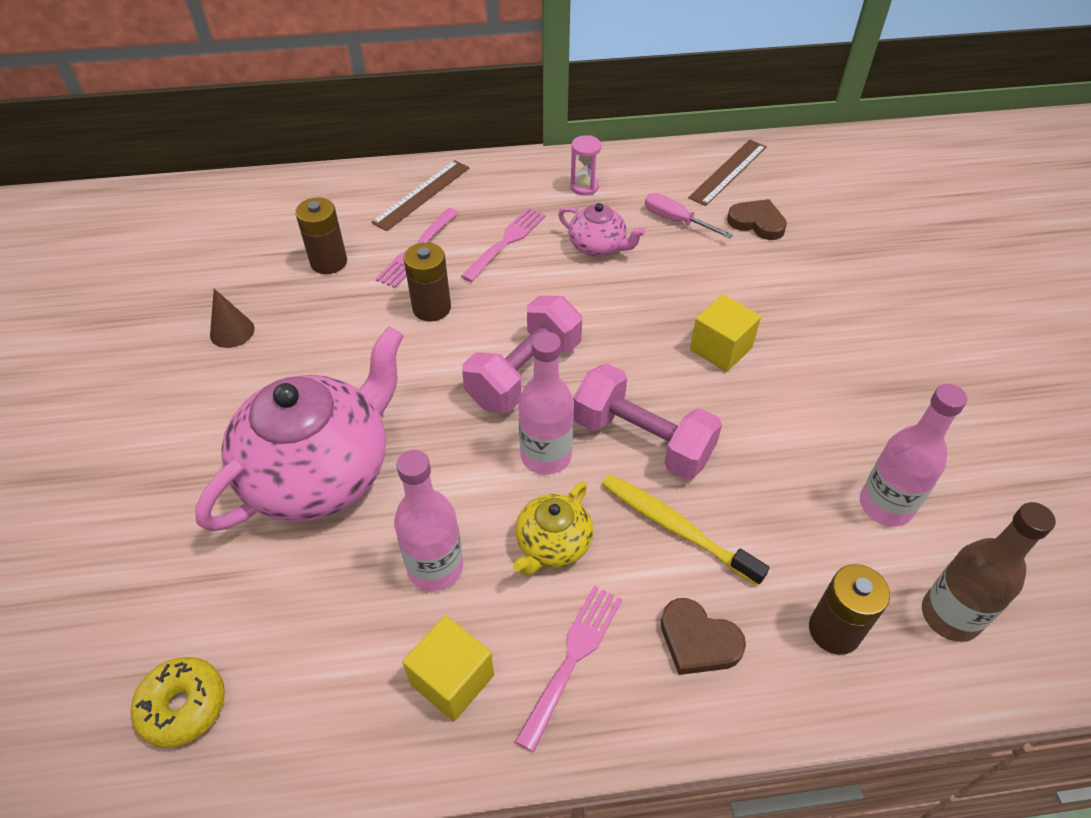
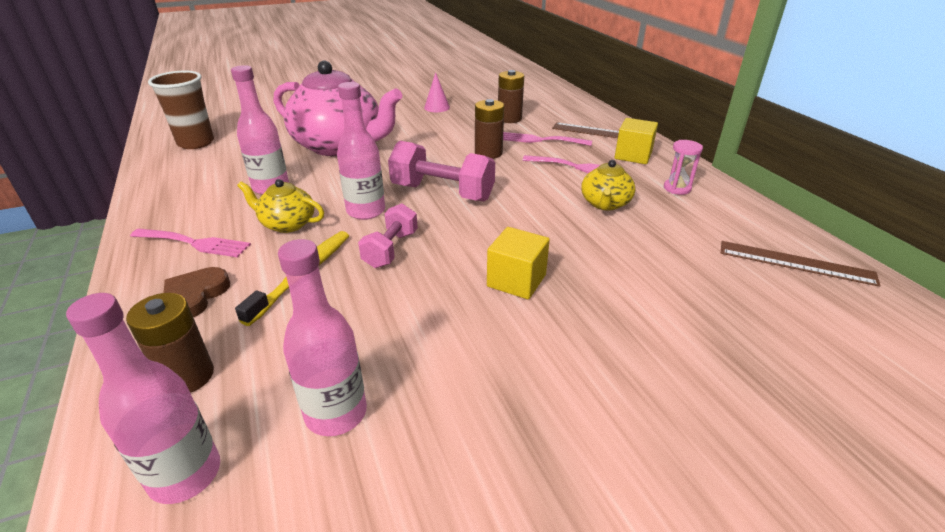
camera: 75 degrees right, 15 degrees down
(183, 706) = (196, 143): yellow donut -> brown cup
(232, 331) = (437, 107): brown cone -> pink cone
(452, 679) = (190, 205): yellow cube -> yellow cube (633, 155)
(598, 246) = (605, 204): pink teapot -> yellow teapot
(642, 440) = (390, 249): pink dumbbell -> pink dumbbell, size x0.63
(676, 220) = (678, 238): pink screwdriver -> none
(757, 222) = (728, 289): brown heart -> none
(950, 616) = (185, 474): brown bottle -> pink bottle

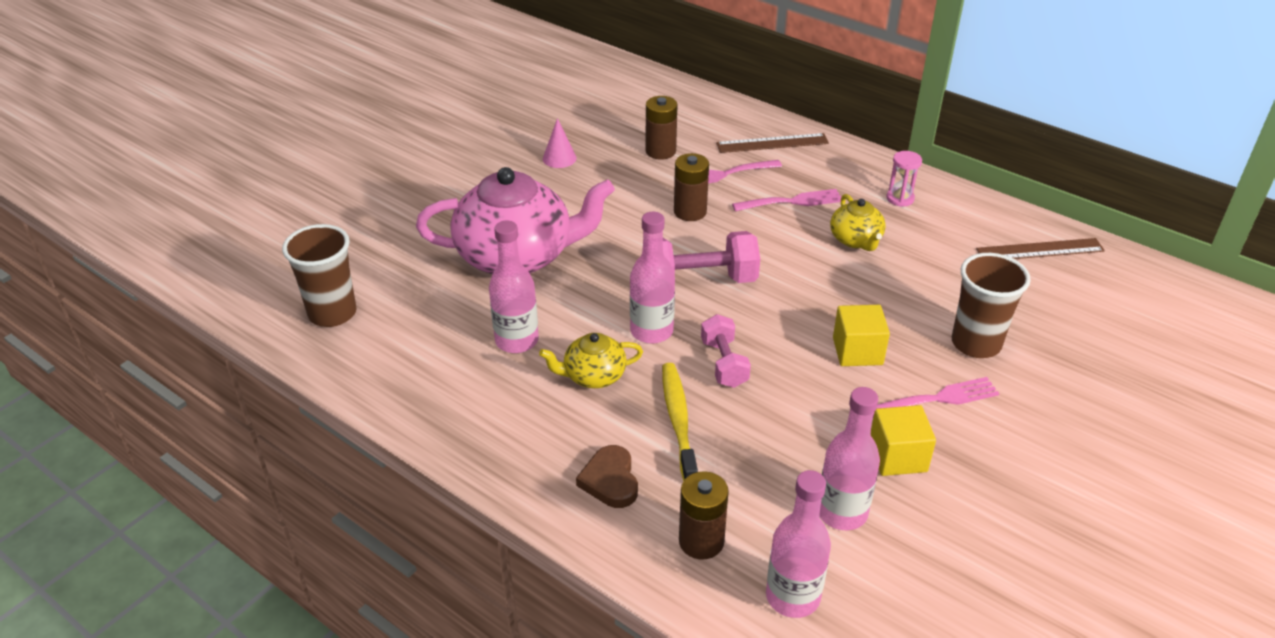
camera: 30 degrees left, 5 degrees up
(194, 243) = (530, 434): pink fork -> pink fork (937, 399)
(633, 155) = (830, 167): yellow cube -> yellow cube (897, 456)
(646, 317) = (976, 344): none -> brown cup

